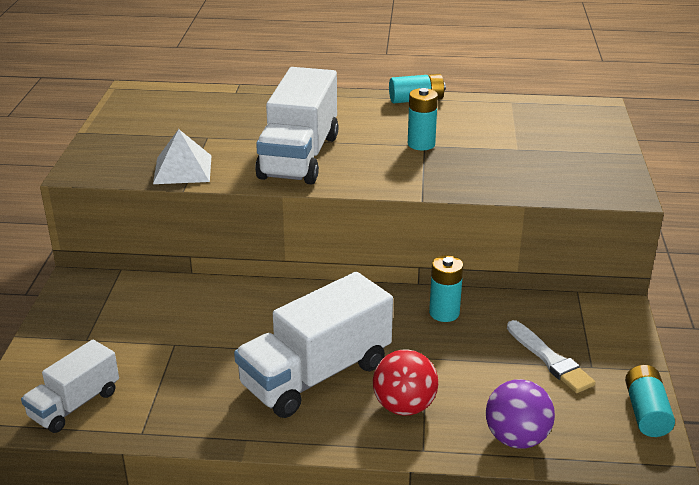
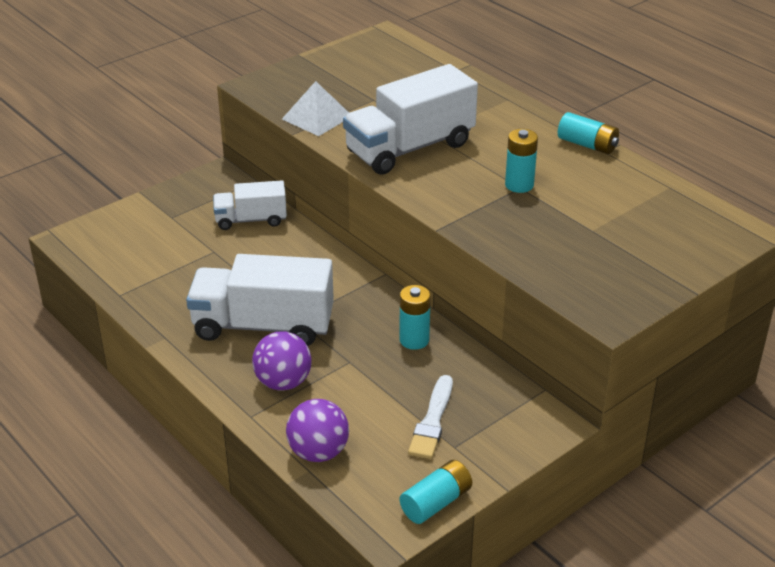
camera: 45 degrees right, 5 degrees up
(74, 404) = (111, 254): white truck -> white truck (251, 220)
(404, 406) = (283, 382): red ball -> purple ball

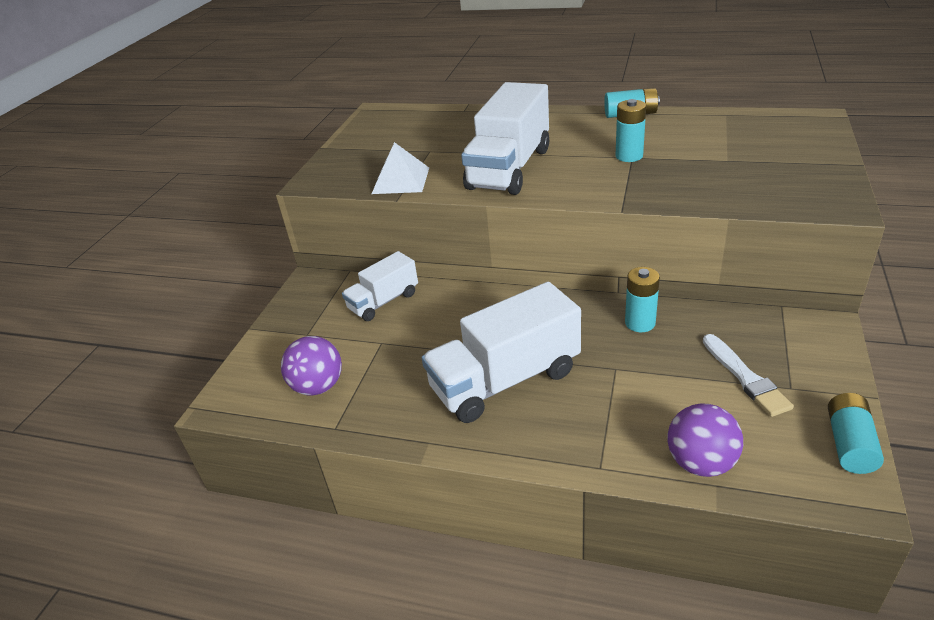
camera: 30 degrees left, 0 degrees up
(283, 382) = (587, 418): purple ball -> purple ball (318, 386)

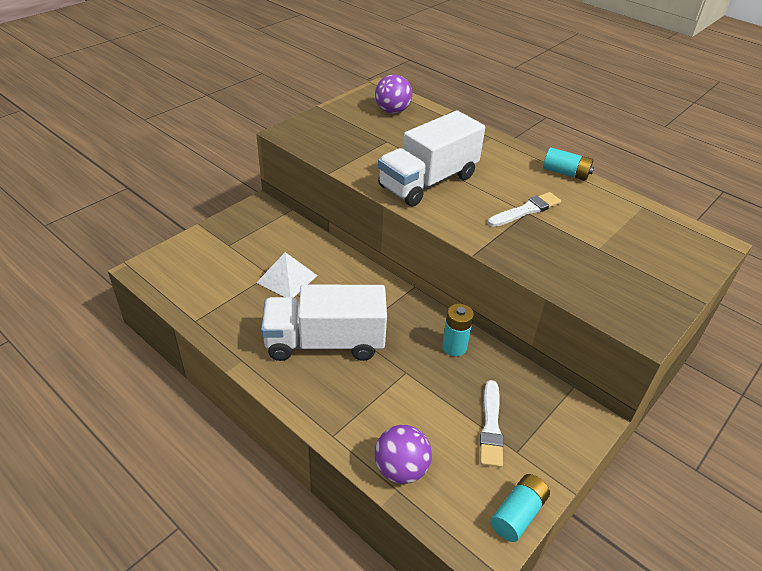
camera: 20 degrees right, 5 degrees up
(318, 386) = (207, 286): purple ball -> purple ball (392, 111)
(383, 301) = (295, 244): white truck -> none
(400, 180) = (345, 158): white pyramid -> white pyramid (287, 279)
(629, 156) = (526, 210): turquoise battery -> white brush

